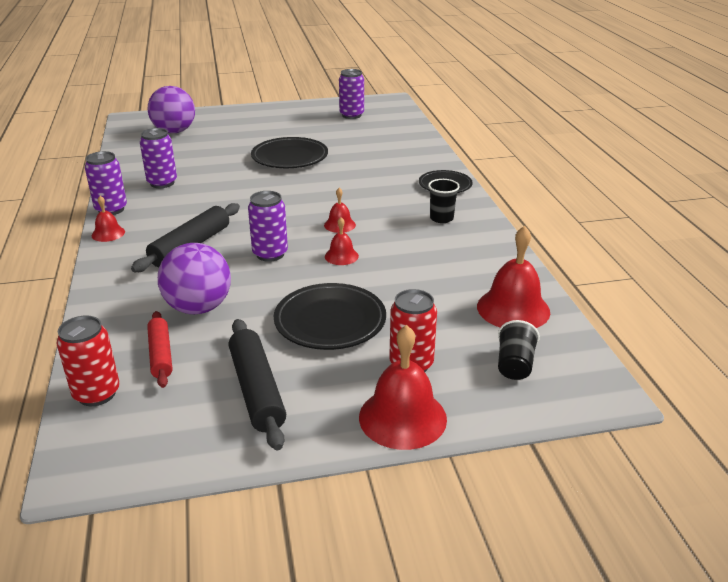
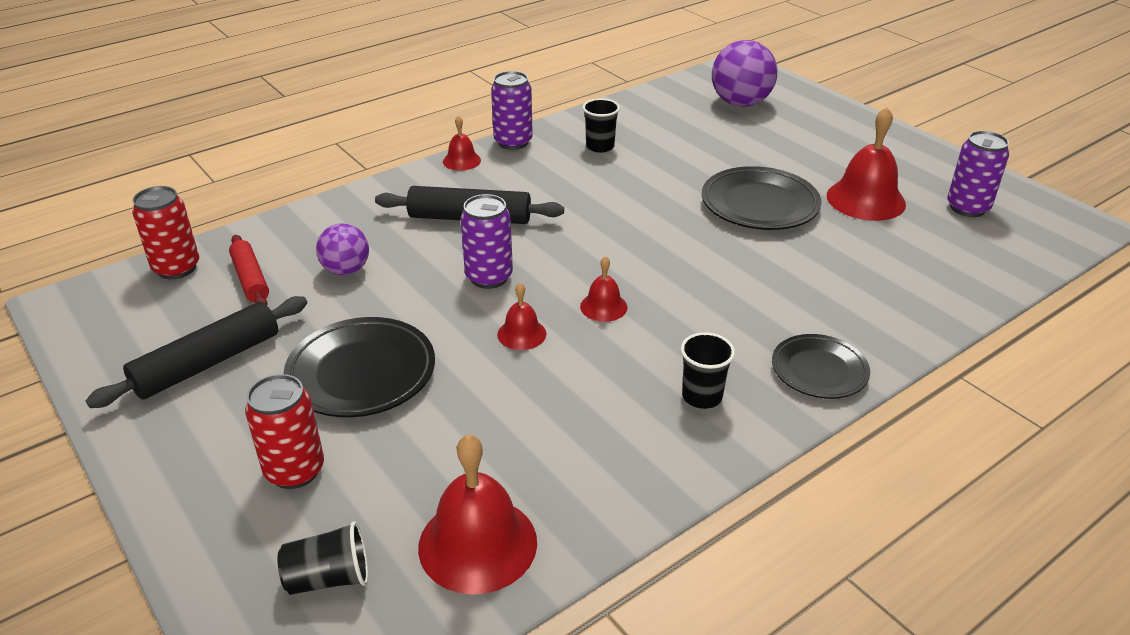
camera: 65 degrees right, 5 degrees up
(161, 355) = (250, 279): red rolling pin -> red rolling pin turned 75 degrees counterclockwise
(162, 183) = (600, 146): purple can -> black cup
(198, 308) = (346, 270): purple ball -> purple ball, size x0.61
(402, 417) = (184, 493): red bell -> red bell (865, 199)

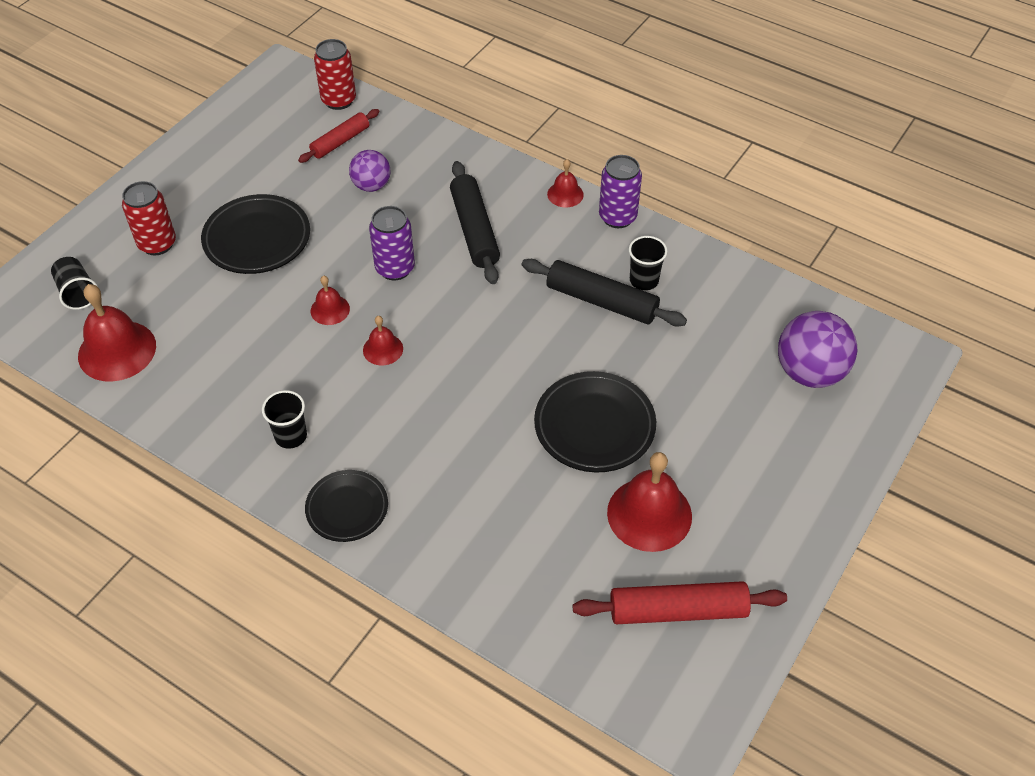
camera: 70 degrees right, 15 degrees up
(208, 363) = (243, 162): black rolling pin -> black rolling pin (601, 301)
(967, 208) = (678, 610): purple can -> red rolling pin

